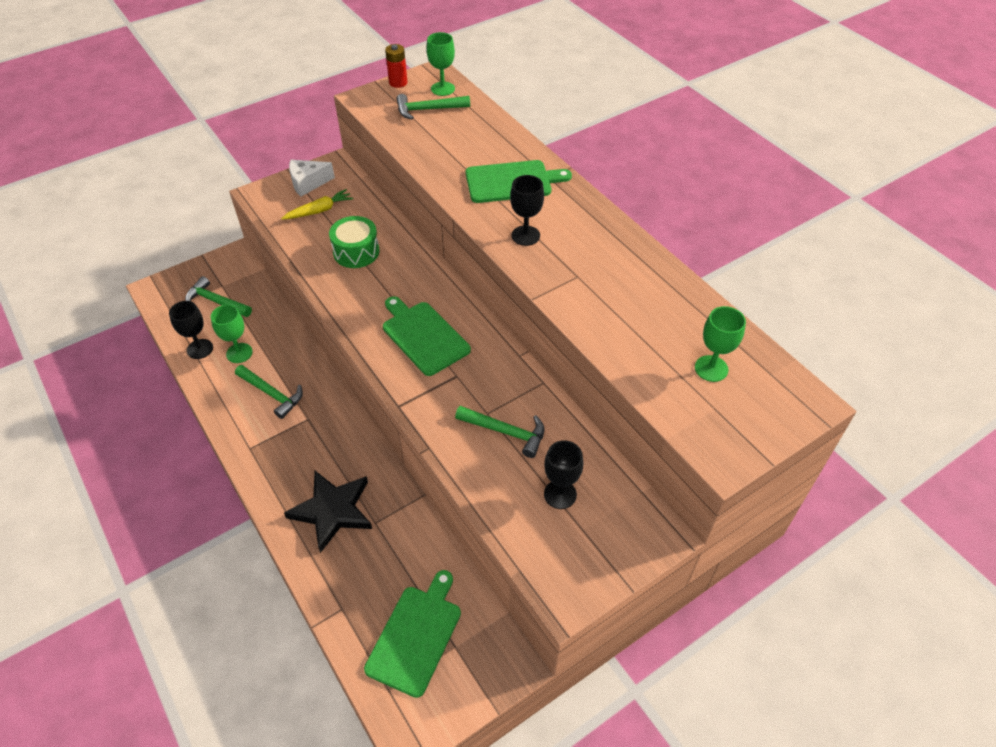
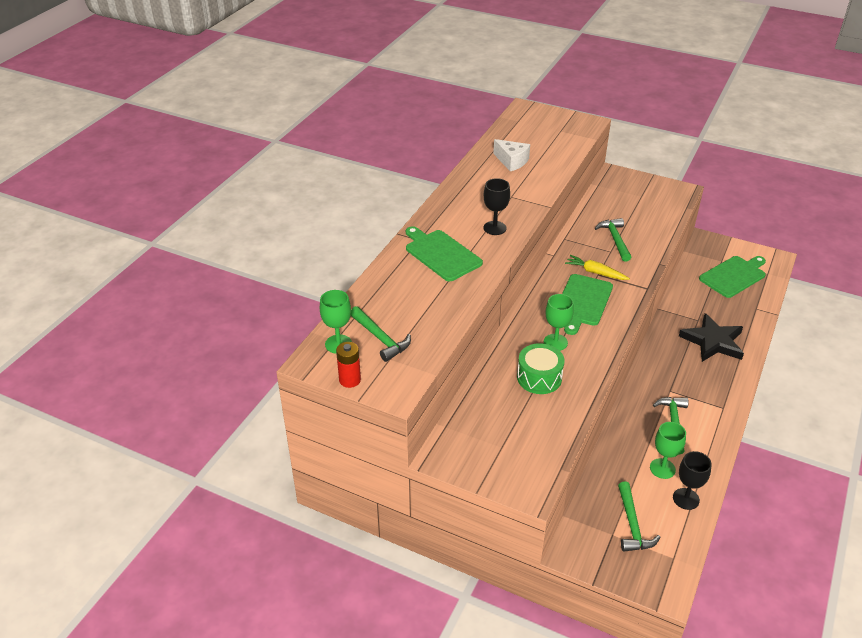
camera: 120 degrees left, 10 degrees down
(308, 183) = (484, 461): white cheese -> white cheese (512, 161)
(319, 210) = (513, 430): yellow carrot -> yellow carrot (595, 272)
(416, 635) = (734, 276): green cutting board -> green cutting board turned 150 degrees clockwise
(560, 494) = (631, 209): black goblet -> none
(711, 368) = (534, 137): green goblet -> green goblet (555, 342)

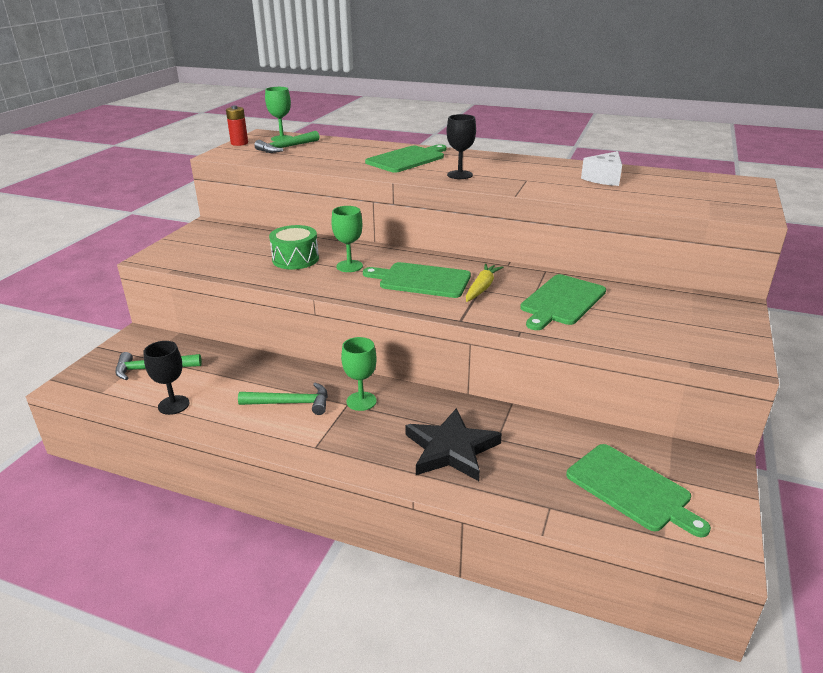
camera: 85 degrees right, 10 degrees down
(615, 239) = (561, 301): green hammer -> green cutting board
(662, 468) = (221, 391): green goblet -> green goblet (361, 401)

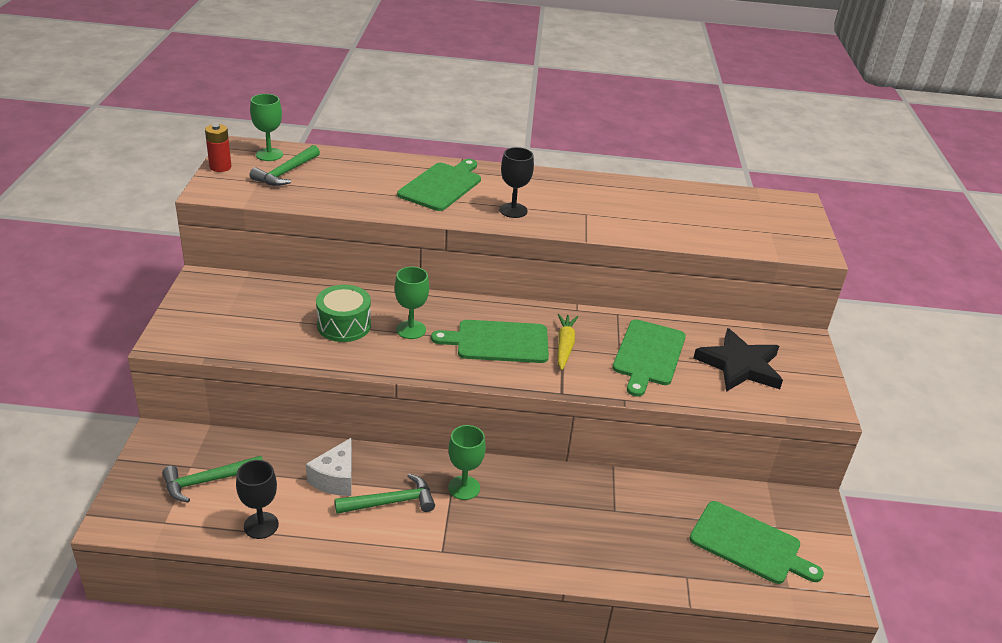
camera: 20 degrees left, 5 degrees up
(451, 449) = (576, 530): black star -> black star (739, 365)
(604, 178) = (662, 206): white cheese -> white cheese (335, 478)

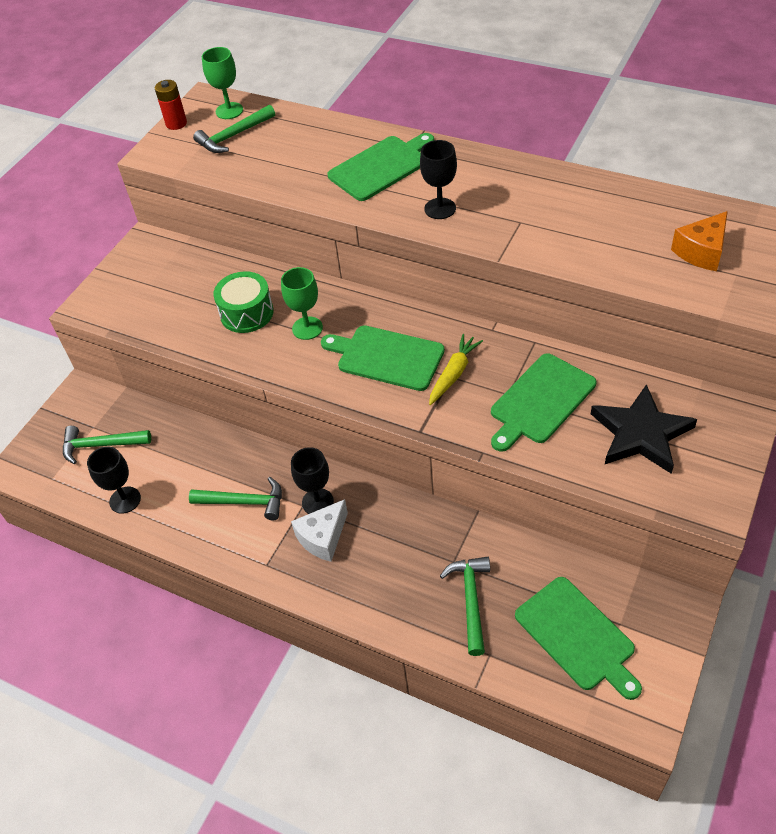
camera: 30 degrees right, 15 degrees up
(335, 478) = (207, 466): white cheese -> white cheese (323, 537)
(464, 488) = (317, 502): green goblet -> black goblet
(646, 537) = (470, 600): none -> green hammer
(736, 220) = (701, 252): none -> orange cheese

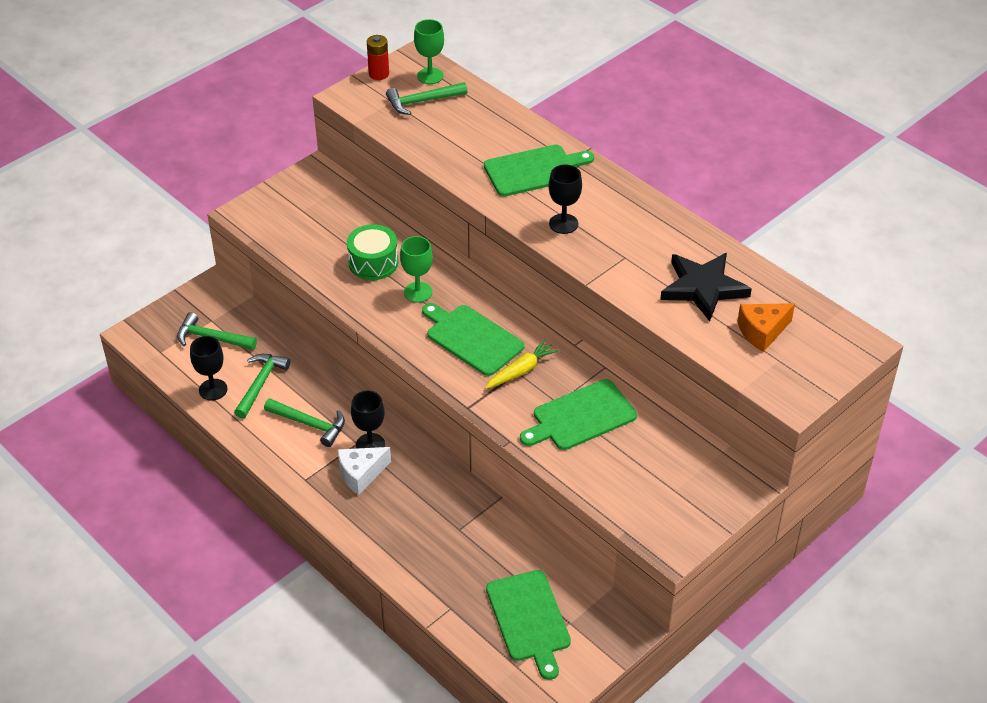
camera: 15 degrees right, 5 degrees down
(470, 600) = (457, 563): green hammer -> green hammer (260, 384)
(640, 433) = (648, 470): black star -> black star (703, 288)

